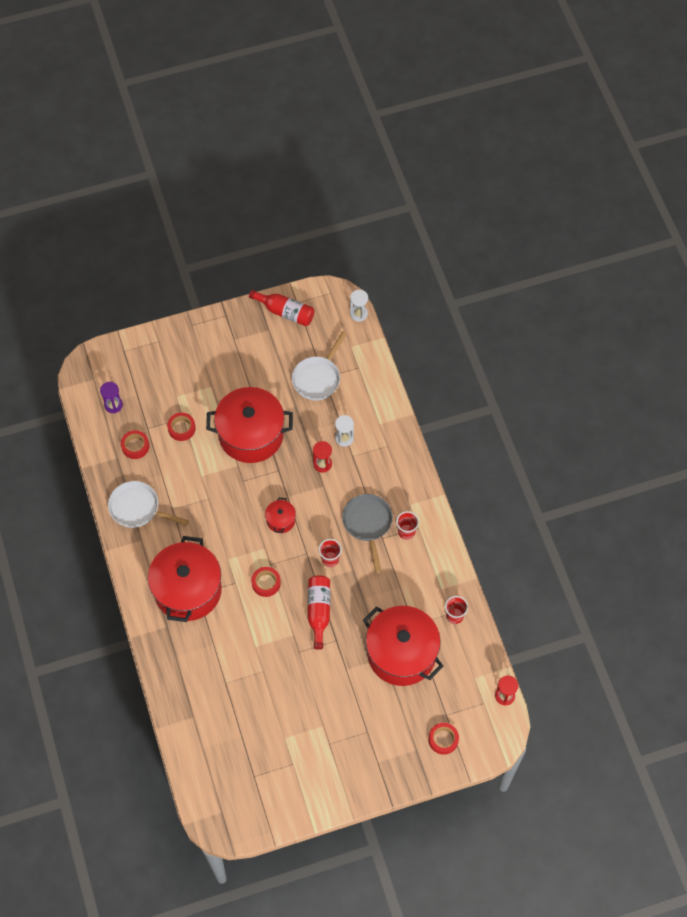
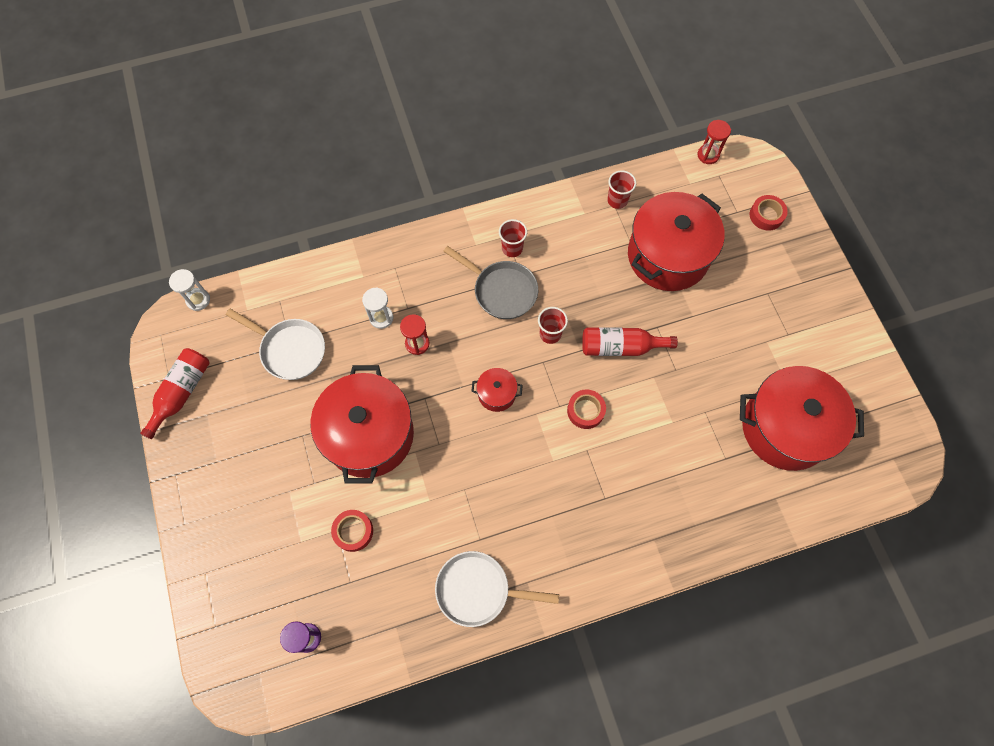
camera: 90 degrees left, 5 degrees up
(135, 446) = (378, 599): red tape -> none
(138, 508) = (478, 590): white pan -> white pan turned 75 degrees clockwise
(187, 590) = (599, 513): red pot -> red pot (785, 428)
(368, 524) = (501, 291): grey pan -> grey pan turned 135 degrees counterclockwise

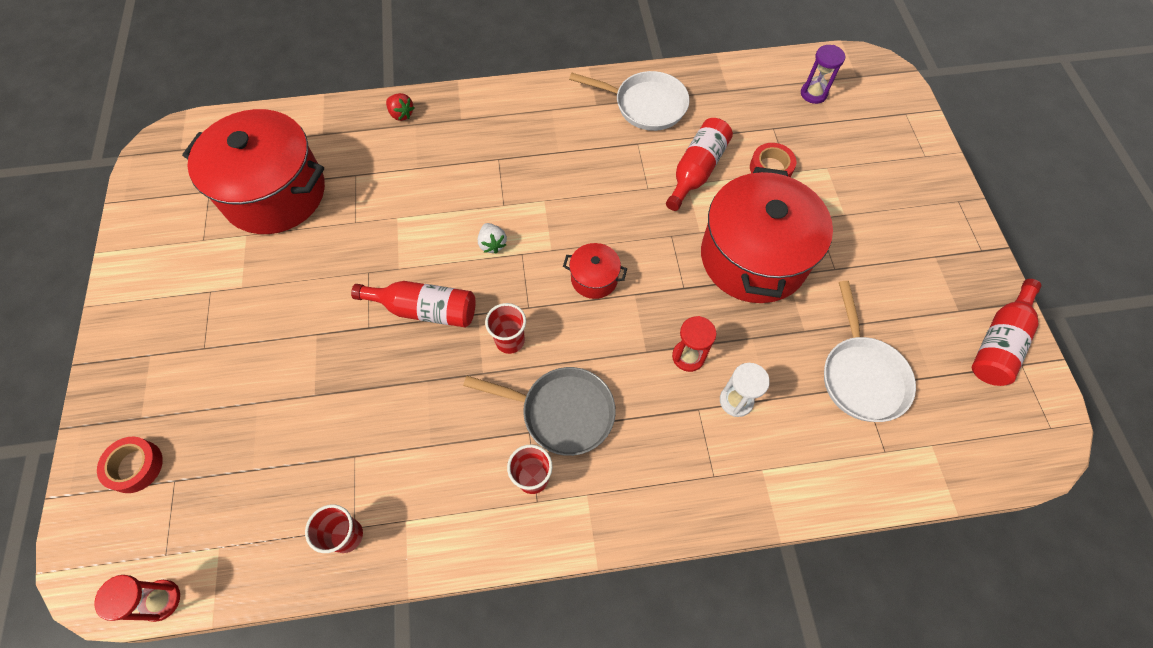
camera: 170 degrees left, 5 degrees down
(198, 300) = (1009, 473): white hourglass -> none
(290, 350) = (861, 376): white pan -> white pan turned 135 degrees counterclockwise
(422, 516) = (696, 171): none -> red bottle
(501, 291) = (562, 412): grey pan -> grey pan turned 150 degrees clockwise
(585, 411) = (492, 244): red tape -> white strawberry
(668, 256) = (310, 425): red pot -> none
(712, 535) = (401, 114): none -> red strawberry

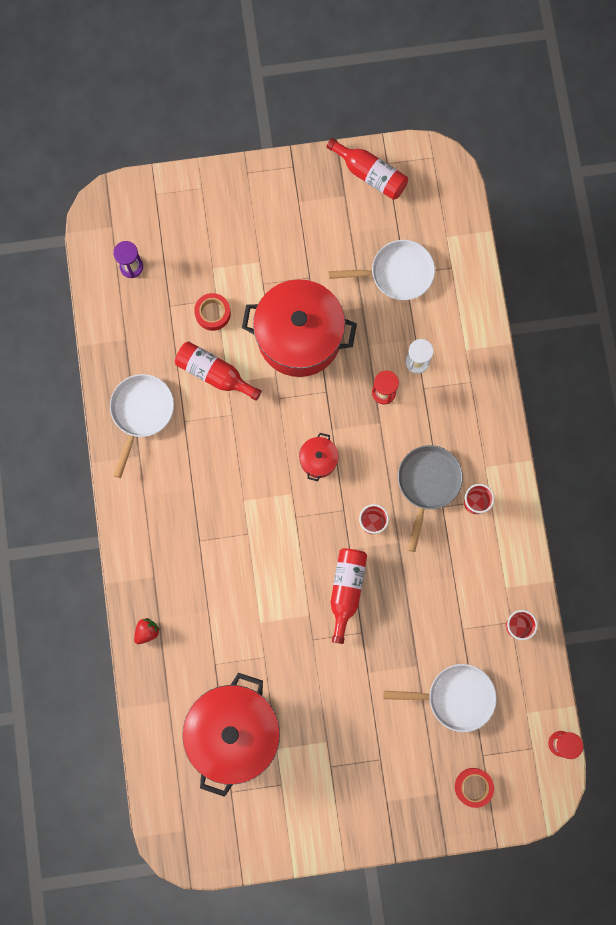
camera: 90 degrees left, 15 degrees up
(262, 445) = (455, 697): none -> white pan
(492, 244) = (286, 541): white strawberry -> none

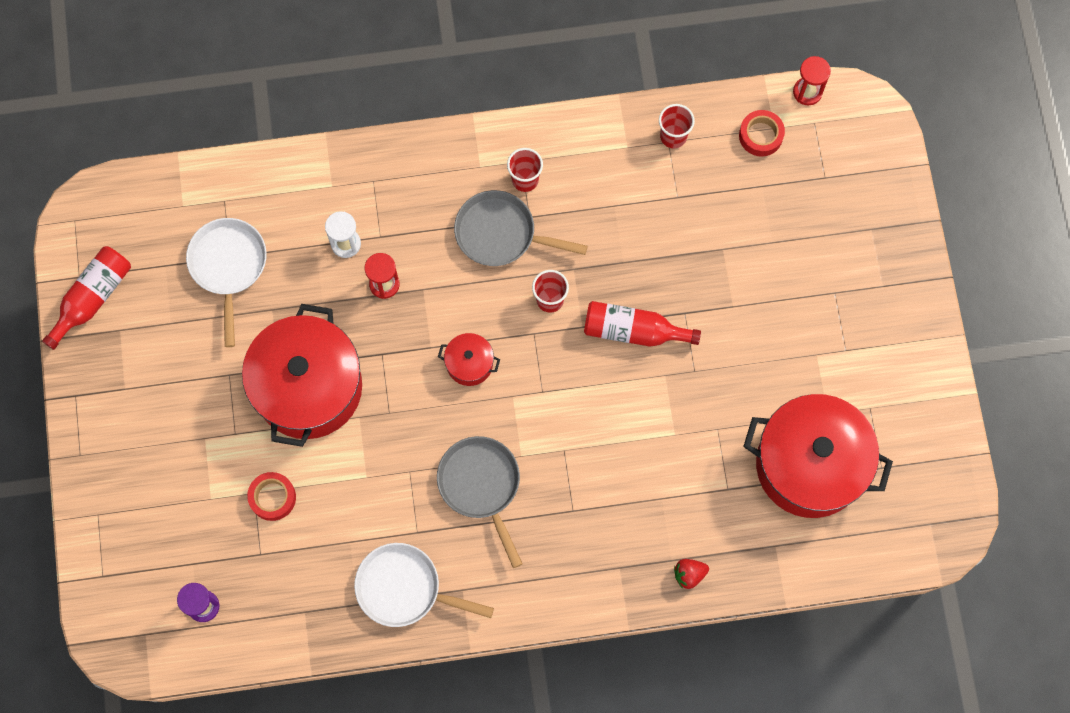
camera: 90 degrees left, 5 degrees down
(147, 631) = (689, 574): red strawberry -> red strawberry turned 60 degrees counterclockwise
(214, 374) = (354, 494): red bottle -> none
(220, 470) = (481, 485): none -> grey pan
(455, 697) = (758, 206): white pan -> none
(473, 787) = (861, 188): red tape -> red tape (760, 135)

